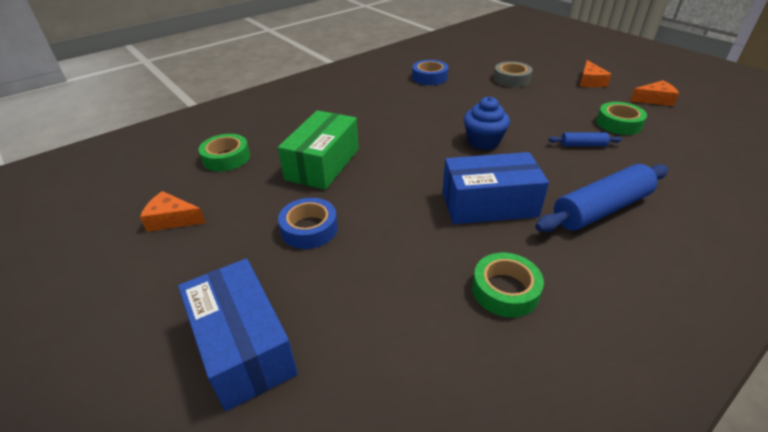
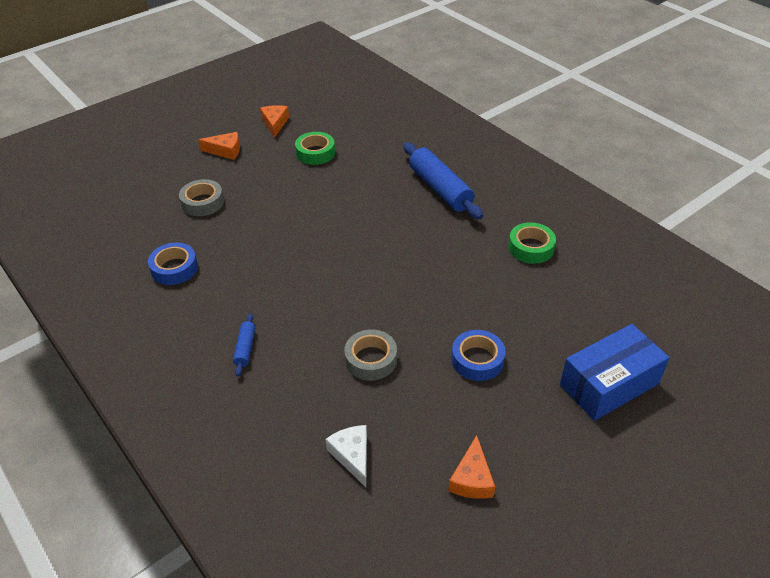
camera: 90 degrees left, 5 degrees up
(226, 158) = (352, 456): green tape -> white cheese
(323, 164) = (371, 359): green box -> grey tape
(483, 141) = (337, 238): blue cupcake -> none
(489, 204) = (437, 245): blue box -> none
(583, 145) = (350, 180): blue rolling pin -> blue rolling pin (245, 348)

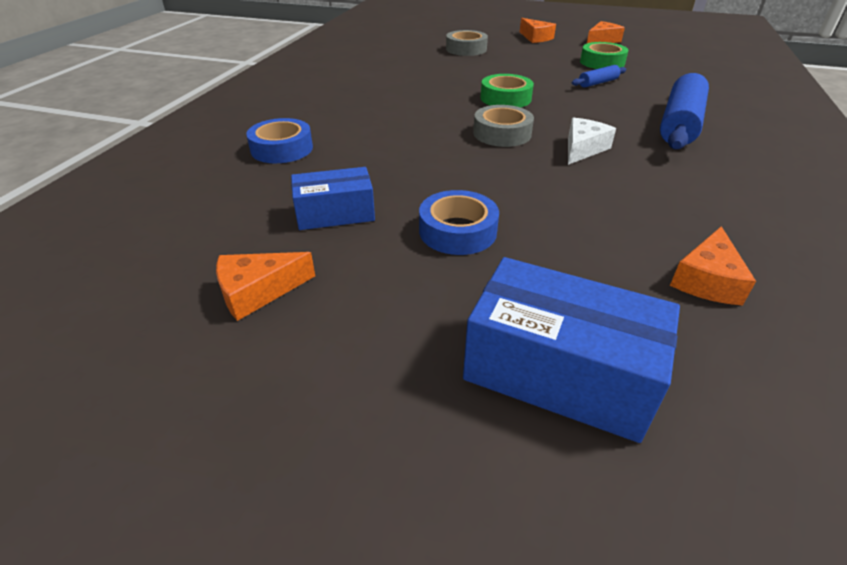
camera: 55 degrees right, 5 degrees down
(174, 268) = (382, 63): blue tape -> blue tape (282, 149)
(245, 348) = (327, 111): blue rolling pin -> blue rolling pin (598, 83)
(352, 456) = (238, 200): white cheese -> white cheese (583, 149)
(371, 359) = (379, 168): grey tape -> grey tape (502, 133)
(413, 408) = (335, 213): none -> blue box
(531, 248) = (705, 207): green tape -> green tape (505, 98)
(584, 292) = (707, 280): none -> orange cheese

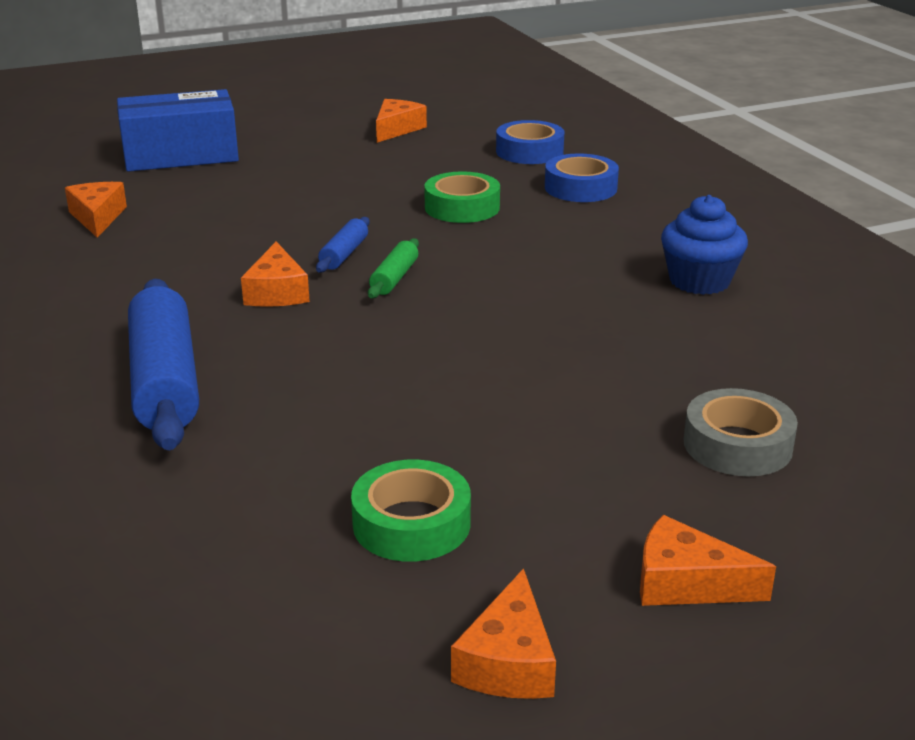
camera: 140 degrees right, 10 degrees down
(335, 213) = (428, 168): blue box -> none
(359, 85) = (699, 281): none -> blue cupcake
(457, 231) = (317, 187): blue tape -> blue tape (529, 152)
(502, 133) = (394, 278): grey tape -> green rolling pin
(505, 98) = (466, 336): green tape -> green tape (462, 207)
(583, 149) = (277, 292): white cheese -> orange cheese
(598, 83) = (361, 438): blue rolling pin -> blue rolling pin (344, 254)

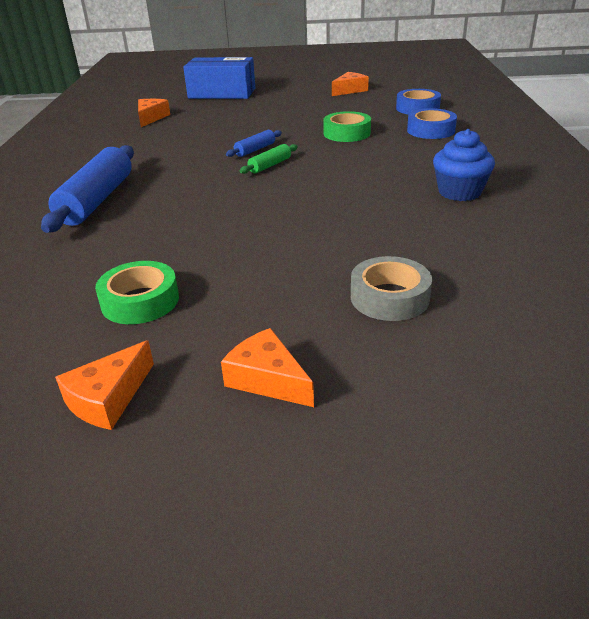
camera: 25 degrees right, 5 degrees up
(277, 292) = (199, 164): orange cheese -> none

